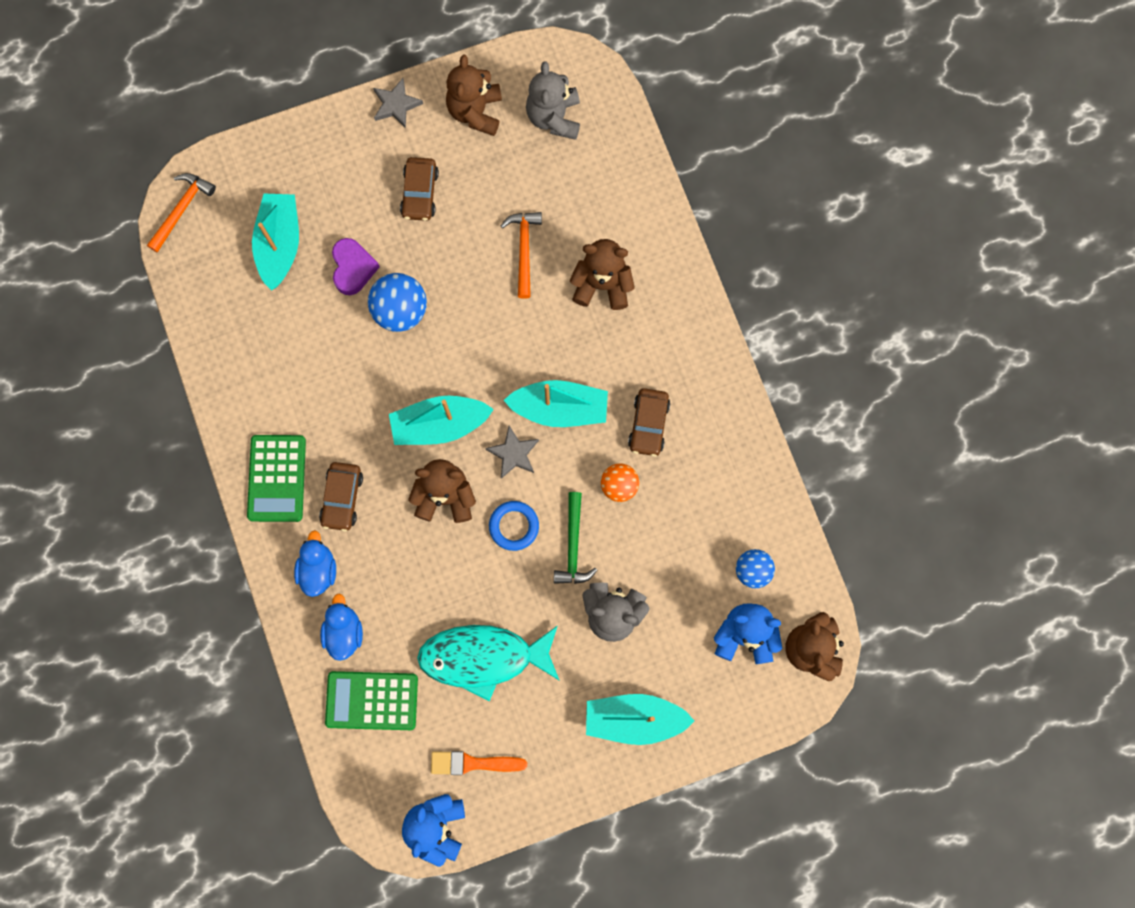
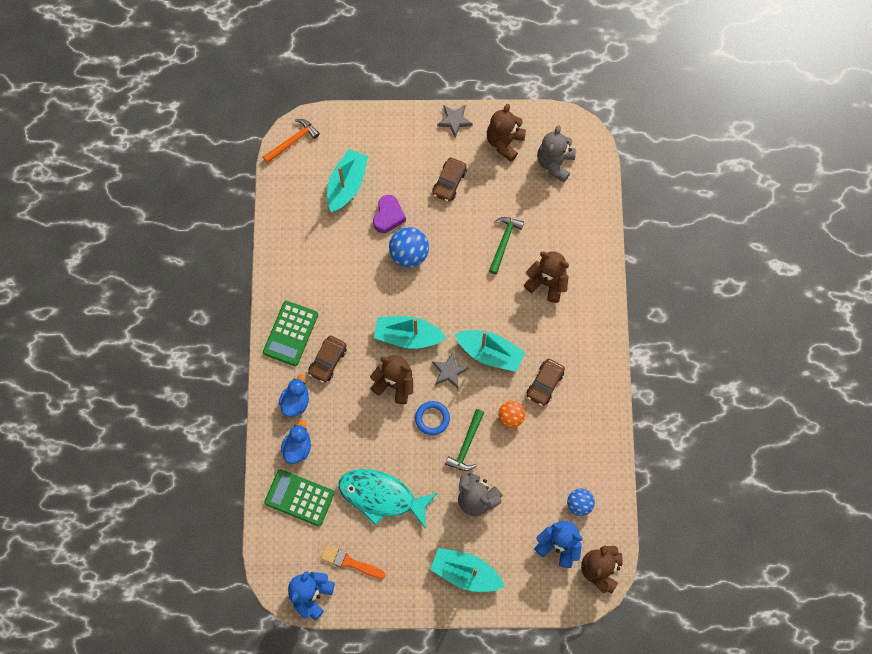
camera: 20 degrees right, 5 degrees down
(524, 250) = (504, 242): orange hammer -> green hammer

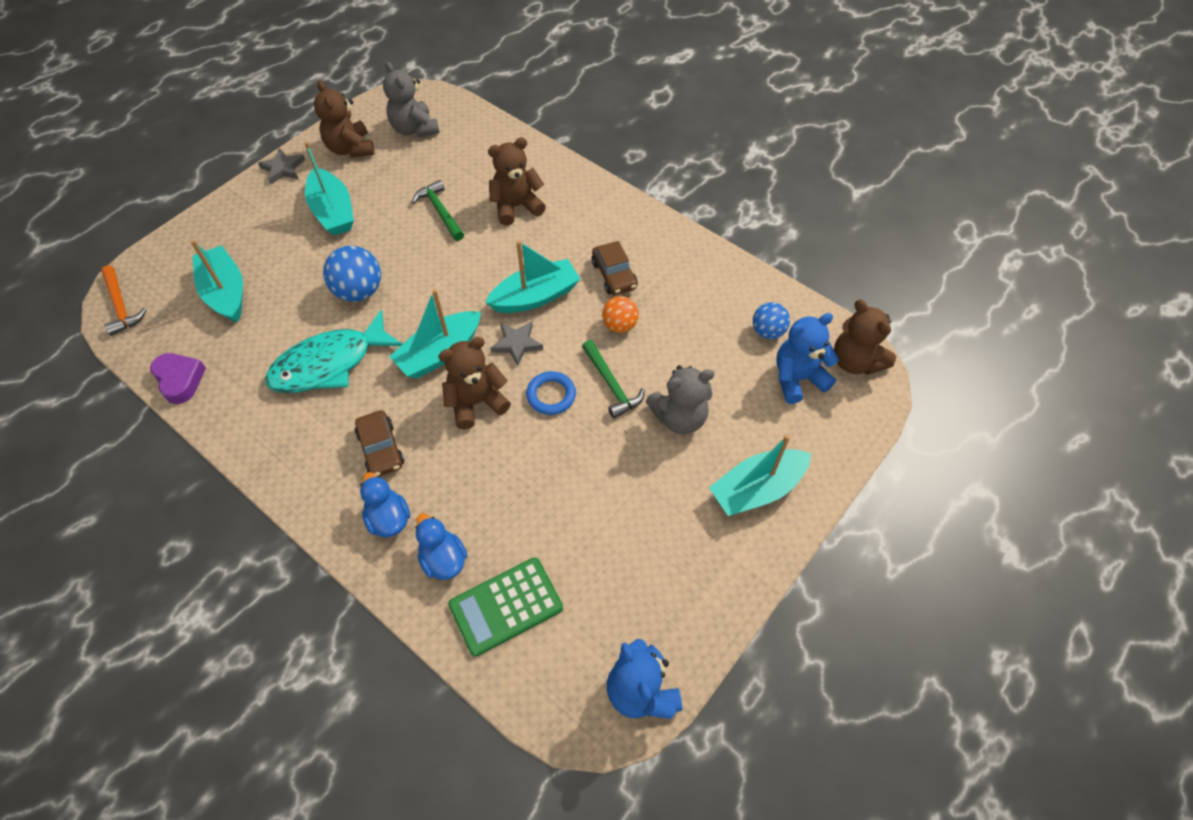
camera: 50 degrees left, 15 degrees down
(290, 333) = (308, 463): green calculator -> none
(292, 141) = (121, 306): orange hammer -> orange hammer turned 150 degrees clockwise
(350, 562) = (639, 608): orange brush -> none
(382, 496) = (590, 511): turquoise fish -> turquoise fish (329, 363)
(388, 216) = (301, 281): purple heart -> purple heart (180, 380)
(449, 182) = (333, 212): brown car -> turquoise boat

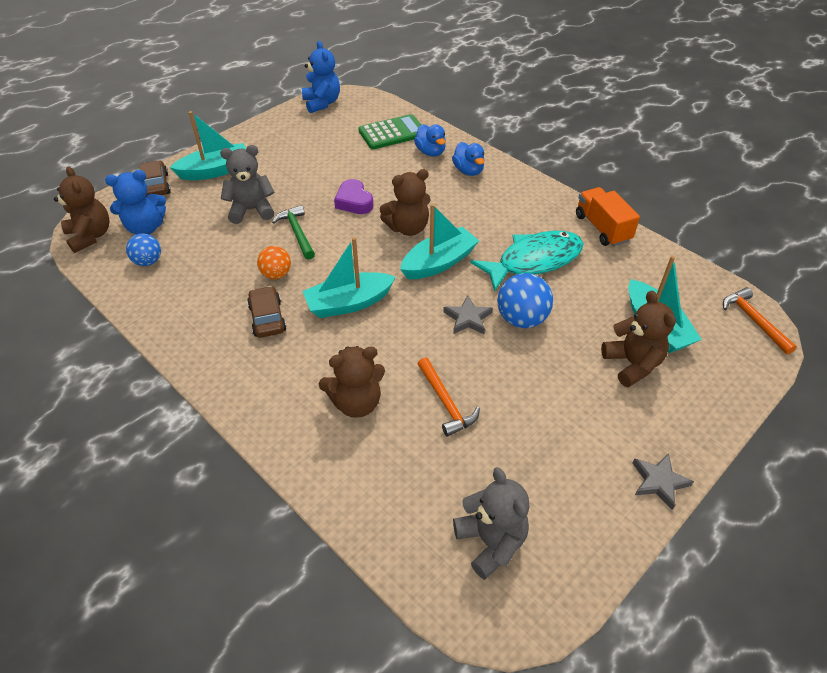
camera: 175 degrees left, 10 degrees down
(180, 380) = (659, 257): purple heart -> purple heart (354, 202)
(230, 420) = (602, 228): none -> orange truck
(333, 212) = (573, 411): turquoise boat -> none
(350, 148) = (576, 510): brown teddy bear -> brown teddy bear (632, 364)
(381, 449) = (479, 205): brown car -> brown car (156, 185)
(440, 211) = (446, 402): green hammer -> orange hammer
(517, 344) = (371, 265): grey star -> grey star (468, 318)
(551, 395) = (347, 229): blue ring -> none

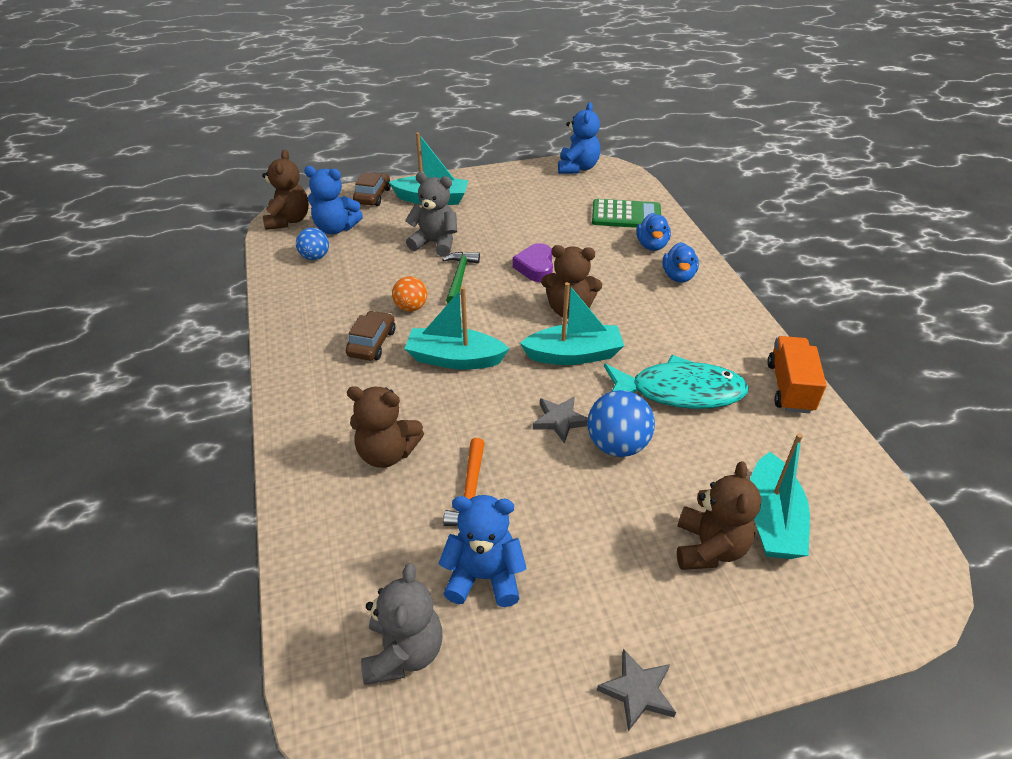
camera: 30 degrees right, 5 degrees down
(504, 459) = (484, 577): none -> blue teddy bear
(753, 320) = (914, 569): orange hammer -> none

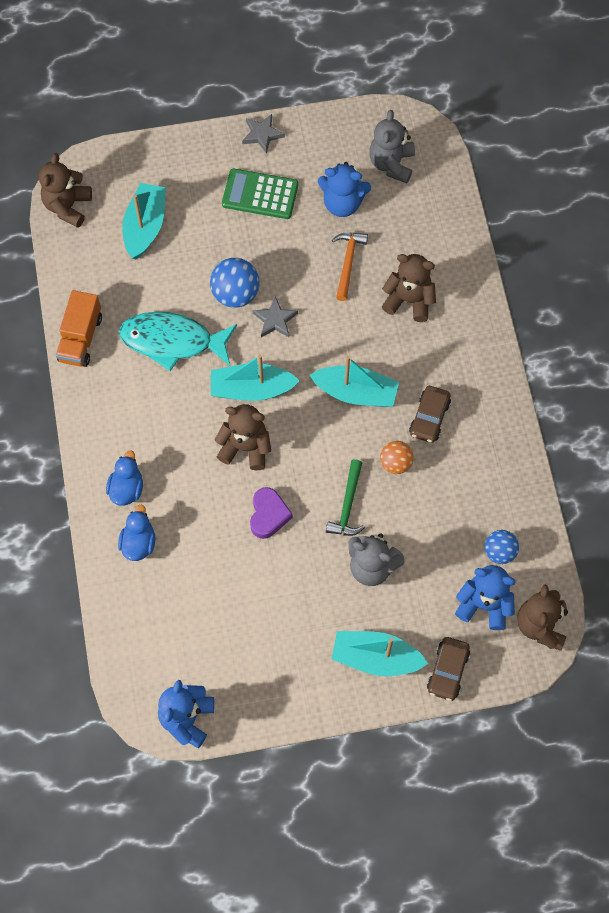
camera: 175 degrees left, 25 degrees up
(626, 215) = (151, 603): green calculator -> green calculator (260, 194)
(709, 548) = (194, 211): brown teddy bear -> brown teddy bear (68, 206)

